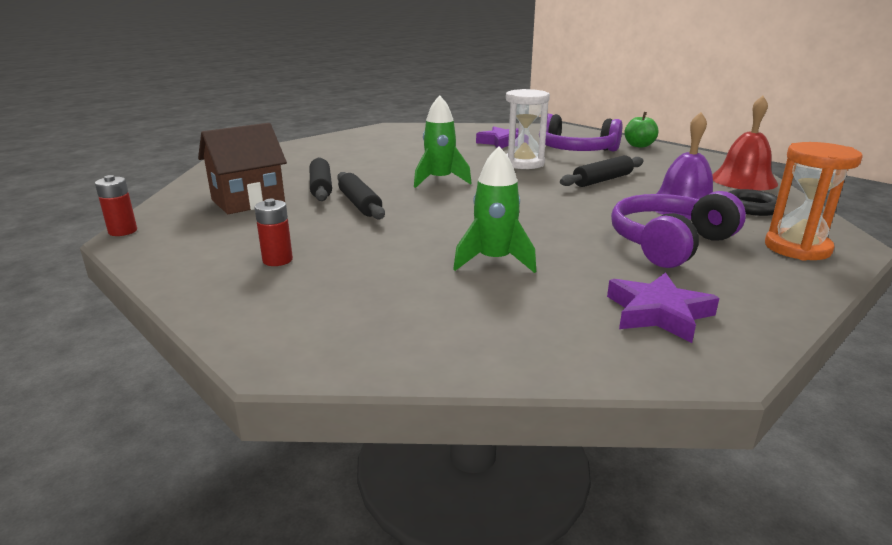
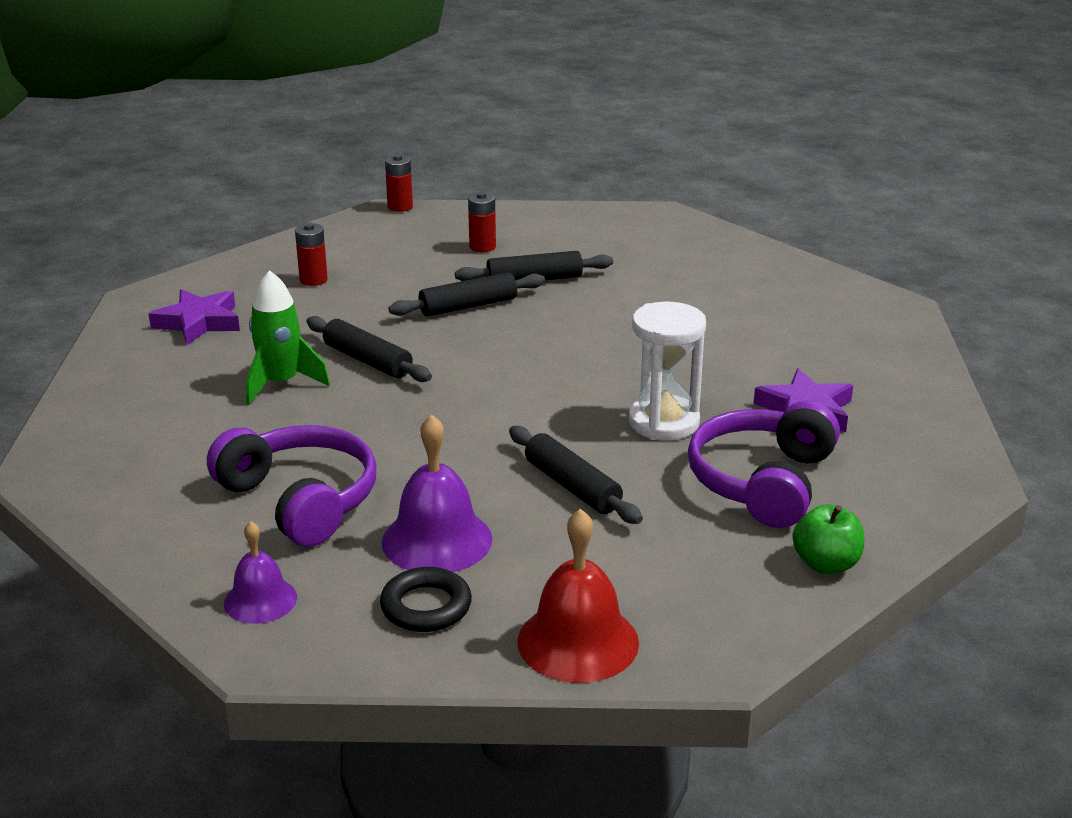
camera: 90 degrees right, 5 degrees up
(248, 201) = (482, 247): brown house -> red battery
(440, 180) = (565, 353): green rocket -> none
(450, 232) = (368, 360): none -> black rolling pin
(658, 313) = (136, 461): purple star -> purple star (199, 322)
(797, 248) = (260, 600): orange hourglass -> purple bell

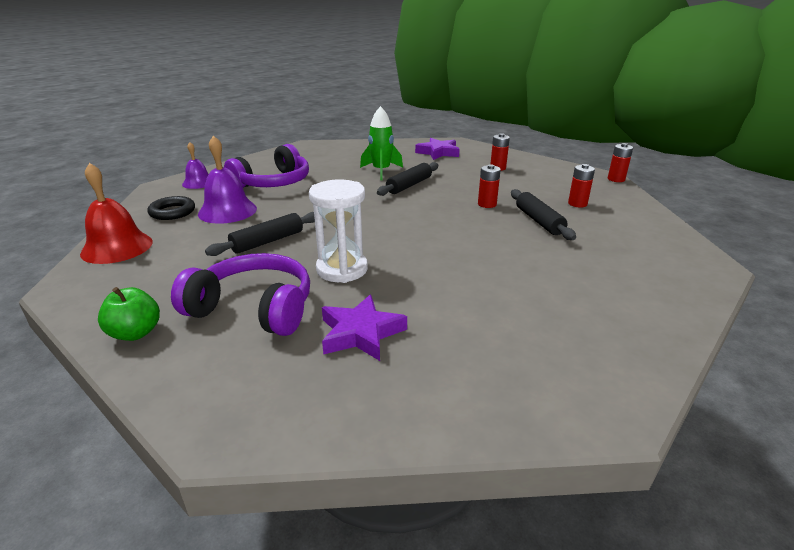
camera: 85 degrees right, 0 degrees up
(468, 306) = (487, 204): black rolling pin -> red battery

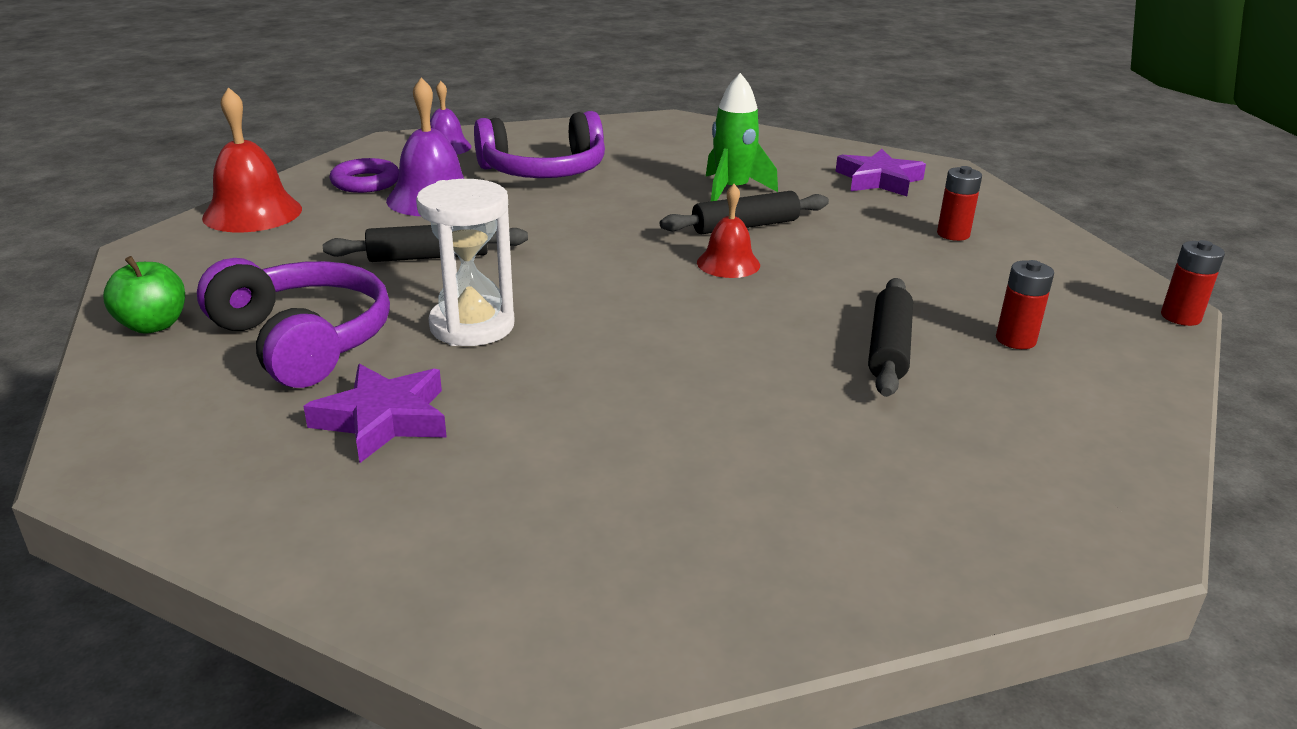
camera: 30 degrees right, 0 degrees up
(172, 212) = (365, 182): black ring -> purple ring
(425, 204) = (728, 263): none -> red bell
(487, 204) = (835, 293): red battery -> none

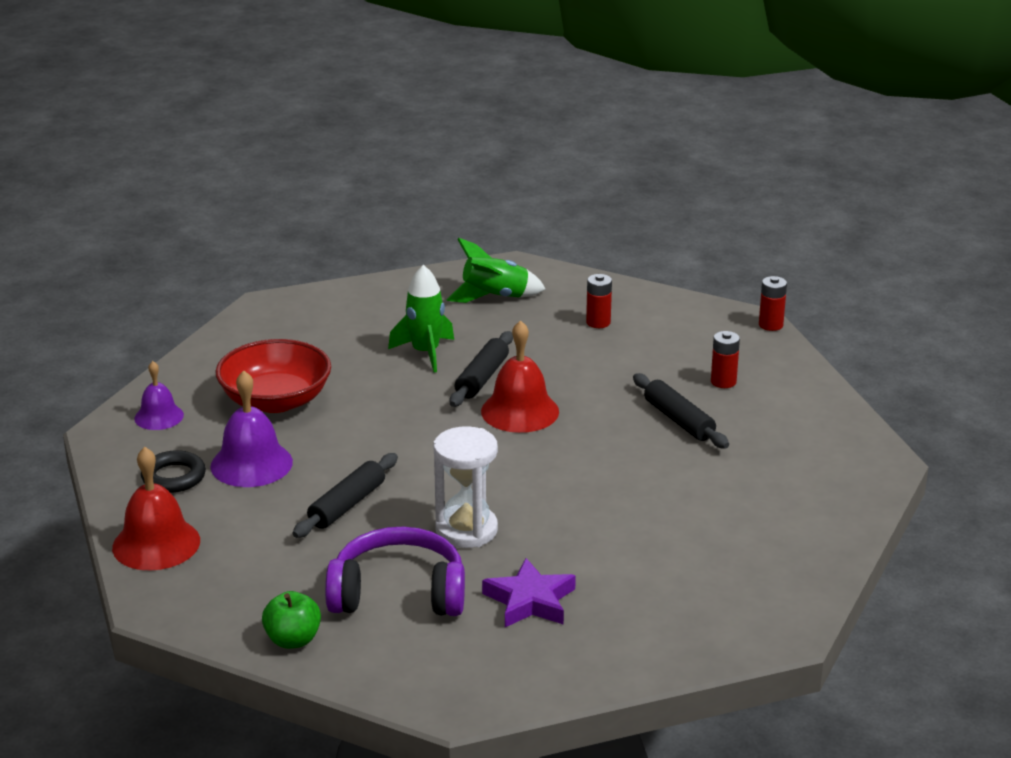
camera: 45 degrees left, 0 degrees up
(365, 182) = (173, 477): purple ring -> black ring
(544, 171) = (275, 401): purple headphones -> red bowl
(728, 263) = (520, 411): red bell -> red bell, size x1.61
(879, 180) = (494, 297): purple star -> green rocket

